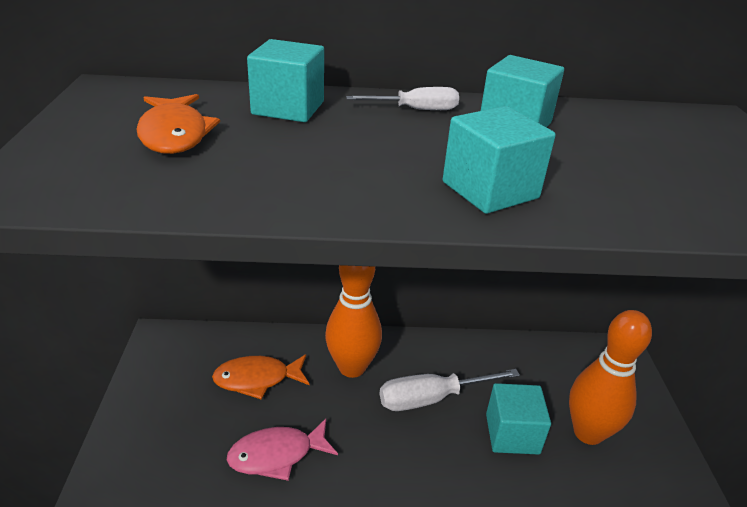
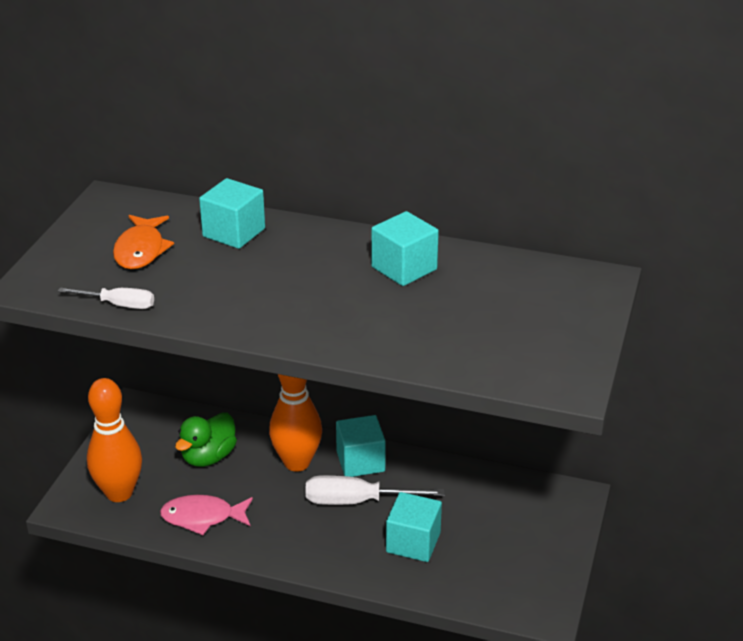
camera: 20 degrees right, 0 degrees up
(257, 379) = (208, 457): orange fish -> green duck
(416, 110) = (334, 244): white screwdriver -> white screwdriver (119, 305)
(490, 190) = (331, 323): turquoise cube -> turquoise cube (360, 461)
(588, 432) = (485, 555): orange bowling pin -> orange bowling pin (119, 493)

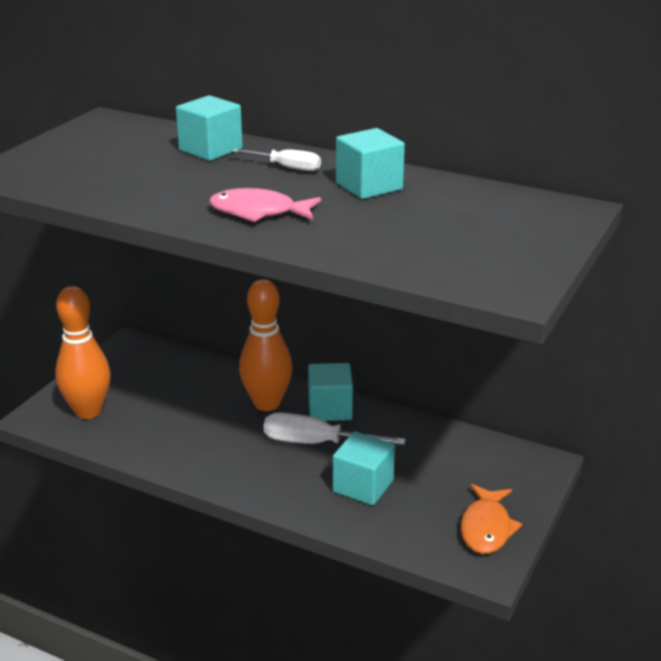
camera: 10 degrees right, 5 degrees down
(119, 305) = (72, 192): white screwdriver -> white screwdriver (287, 167)
(141, 250) = (115, 155): orange fish -> orange fish (486, 528)
(202, 517) = (160, 440): pink fish -> pink fish (259, 212)
(208, 457) = (183, 390): green duck -> none

